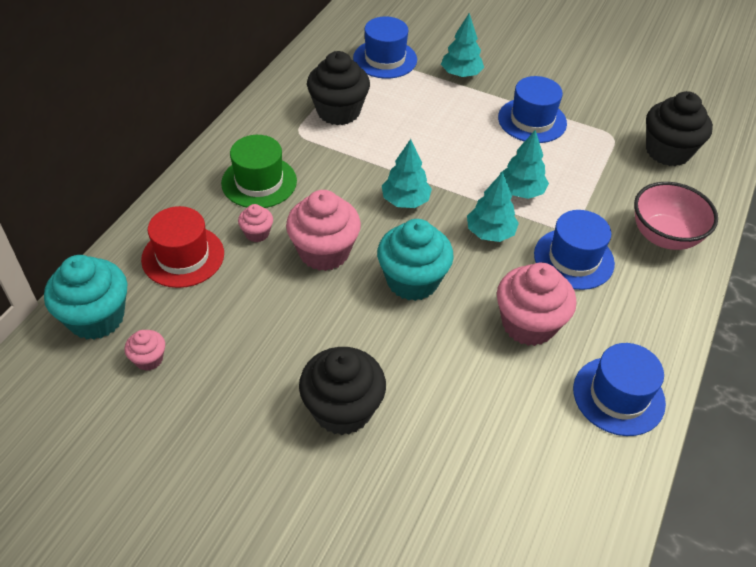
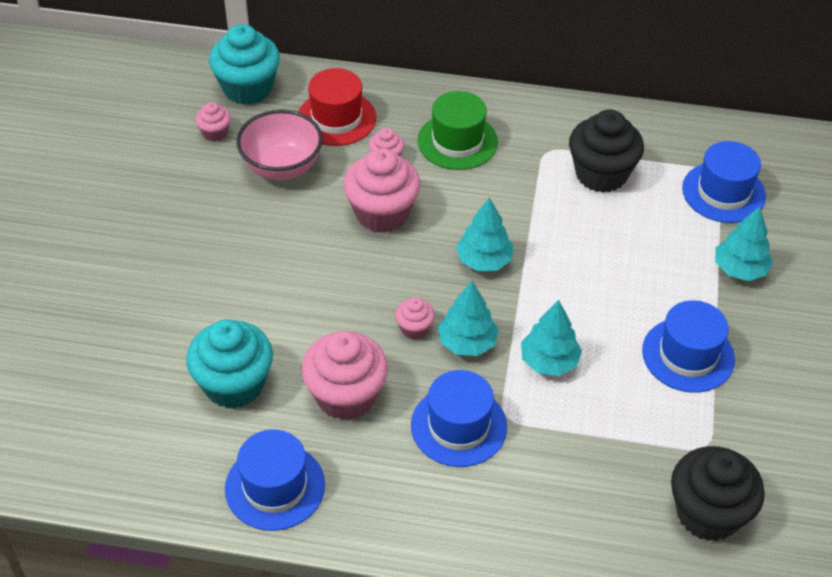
camera: 75 degrees right, 0 degrees up
(342, 409) = (198, 270): black cupcake -> none
(412, 281) = (370, 289): turquoise cupcake -> turquoise cupcake (234, 384)
(466, 261) = (414, 328): none -> pink cupcake
(664, 236) = (536, 517): pink bowl -> pink bowl (282, 167)

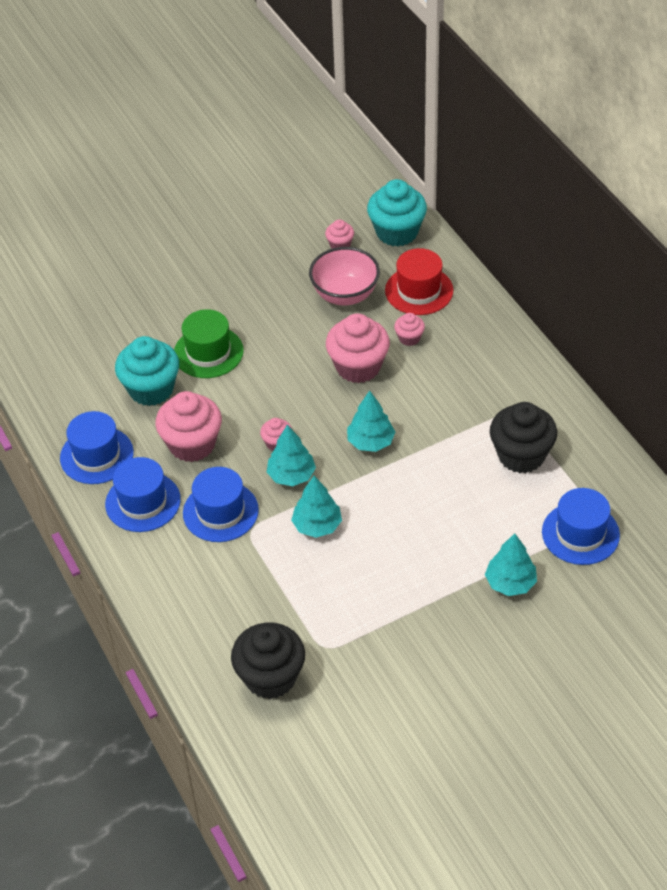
camera: 55 degrees right, 0 degrees up
(457, 141) = (466, 362): green hat -> green hat (208, 352)
(688, 355) = (397, 596): blue hat -> blue hat (143, 502)

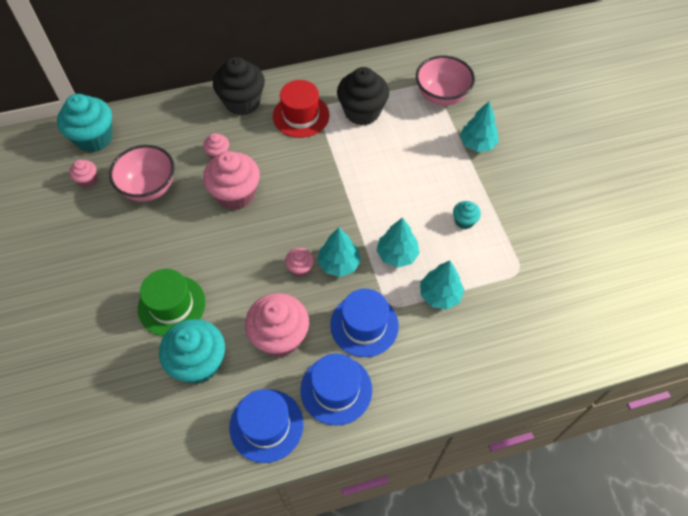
camera: 80 degrees left, 10 degrees up
(270, 677) = (543, 315): black cupcake -> black cupcake (242, 102)
(371, 442) = (320, 201): turquoise tree -> turquoise tree (440, 295)
(382, 584) = (464, 221): none -> turquoise cupcake
(419, 290) = (169, 137): red hat -> red hat (301, 115)
(580, 533) = (441, 96): blue hat -> pink bowl

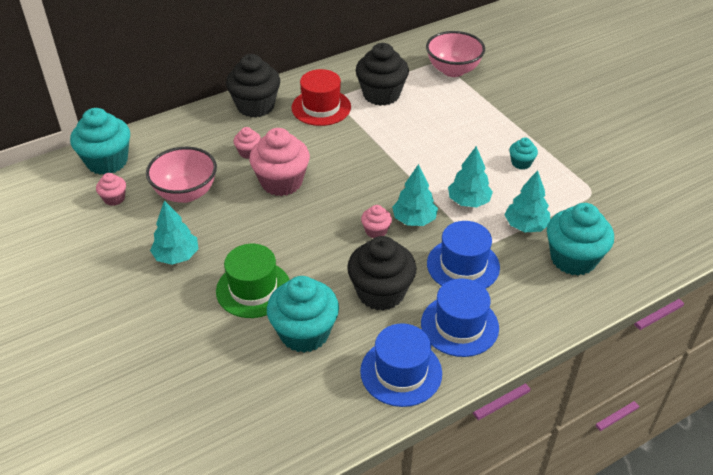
camera: 15 degrees left, 15 degrees down
(280, 336) = (381, 292): pink cupcake -> black cupcake
(469, 343) = (573, 259): none -> turquoise cupcake
(477, 144) = (504, 101): turquoise tree -> turquoise tree (177, 256)

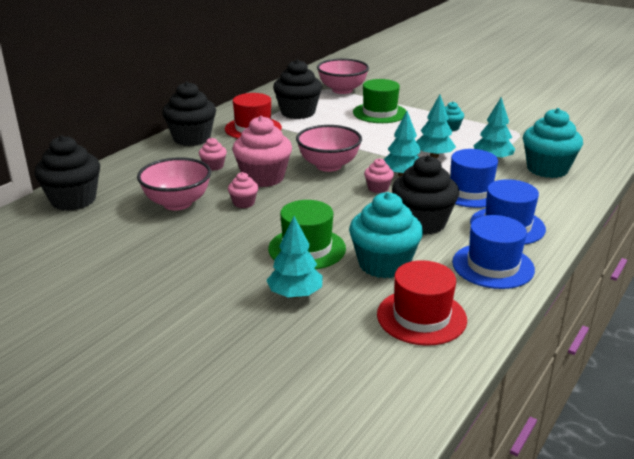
camera: 25 degrees left, 15 degrees down
(107, 162) = (73, 200): turquoise cupcake -> black cupcake
(114, 198) = (105, 222): pink cupcake -> pink cupcake (243, 203)
(177, 256) = (209, 245): turquoise tree -> turquoise tree (295, 294)
(287, 408) = (421, 317): none -> red hat
(353, 184) = (328, 166): none -> pink bowl
(464, 118) = (379, 113): none -> green hat

